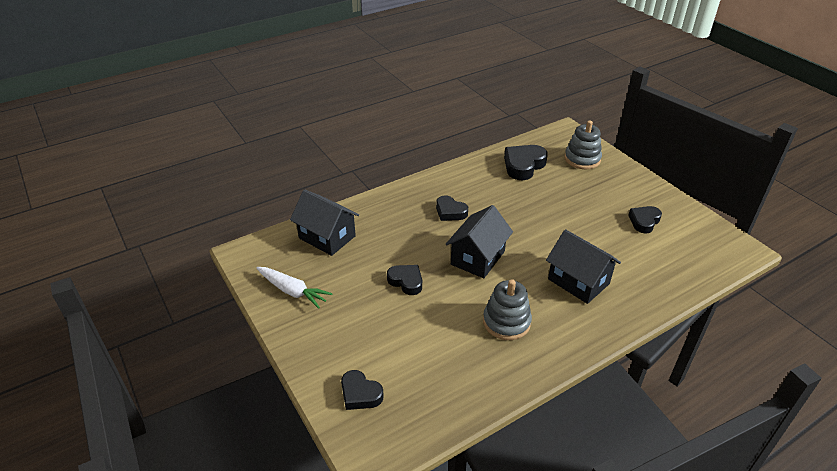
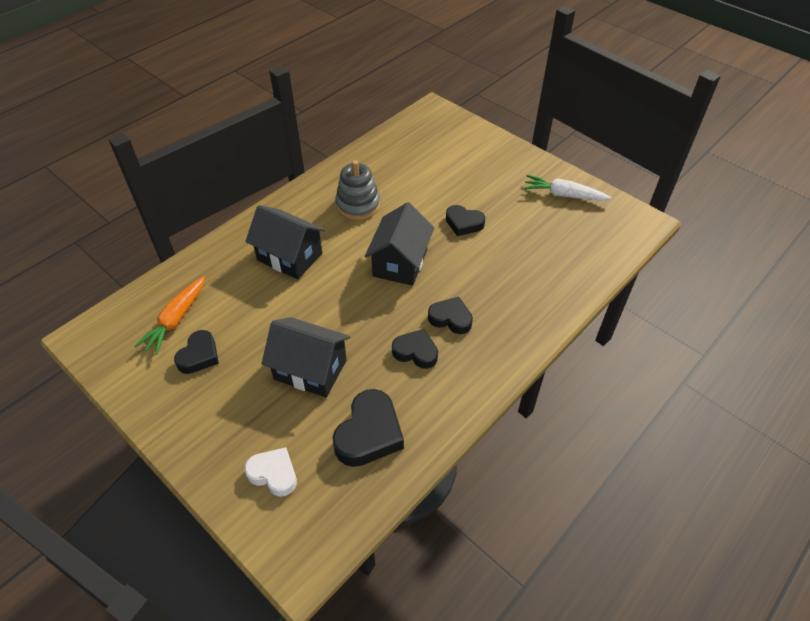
camera: 165 degrees right, 10 degrees up
(327, 237) = (573, 255): black house -> black house (310, 369)
(360, 394) = (458, 137): black heart -> black heart (416, 352)
(582, 159) = (274, 474): grey stacking toy -> white heart
(671, 248) = (176, 320): none -> orange carrot

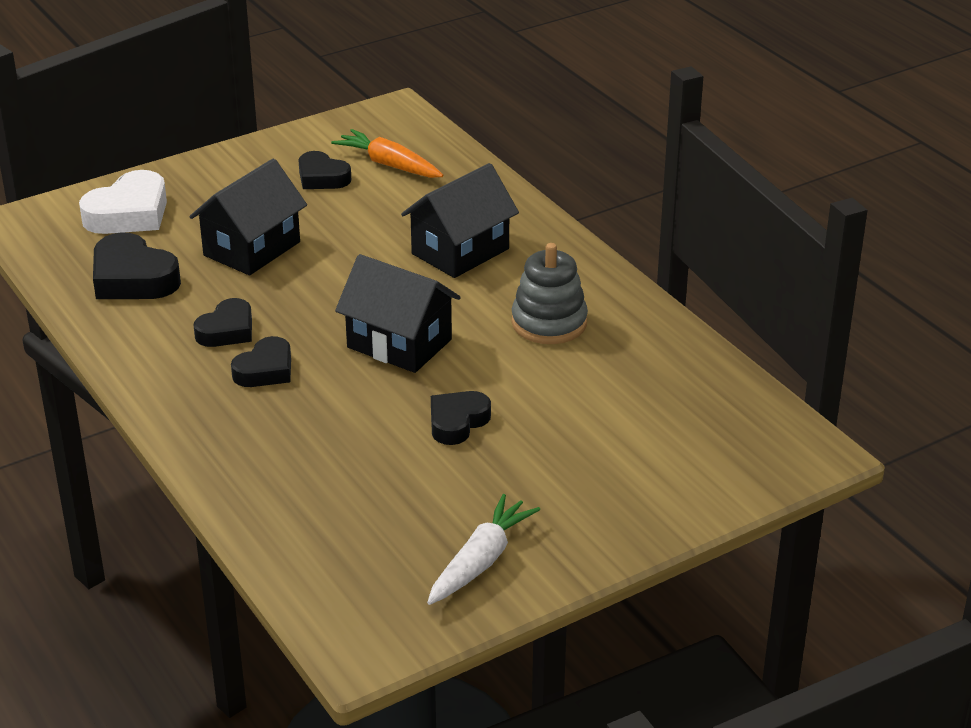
camera: 105 degrees right, 15 degrees down
(274, 474) = (129, 214): white heart -> white heart, size x1.54

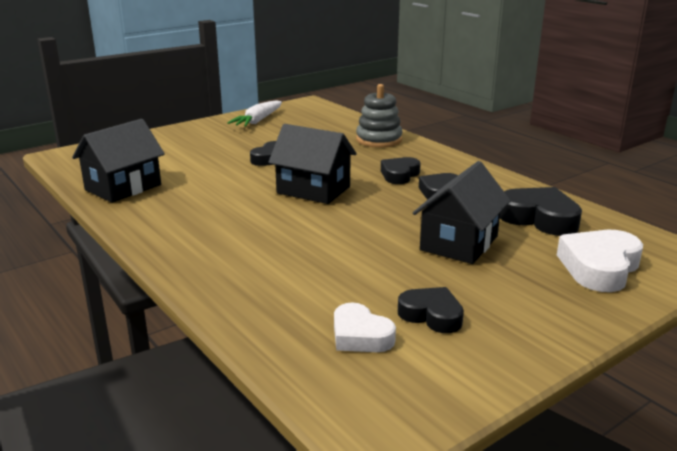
camera: 175 degrees right, 10 degrees down
(389, 165) = (360, 336): orange carrot -> white heart
(460, 251) = (271, 249): black house -> black house (123, 187)
(549, 323) = (203, 204): grey stacking toy -> grey stacking toy (379, 140)

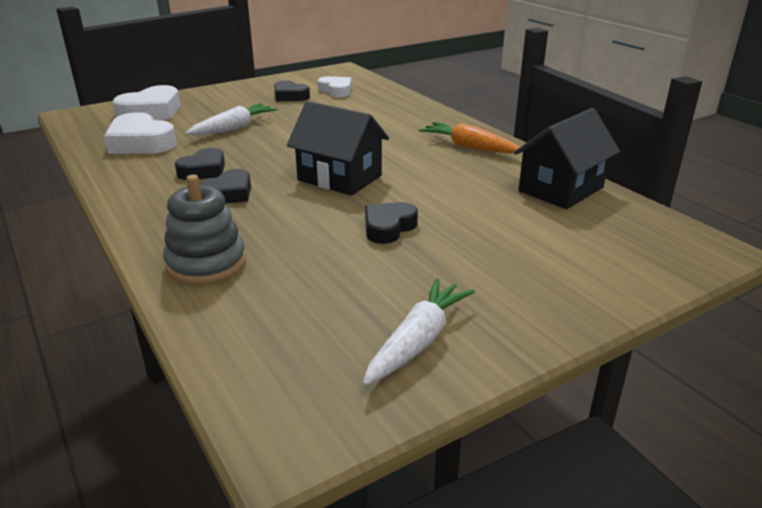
camera: 175 degrees left, 5 degrees up
(180, 227) = (469, 147): none -> orange carrot
(459, 243) = (234, 128): black house -> white carrot
(539, 218) = (141, 143): black heart -> white heart

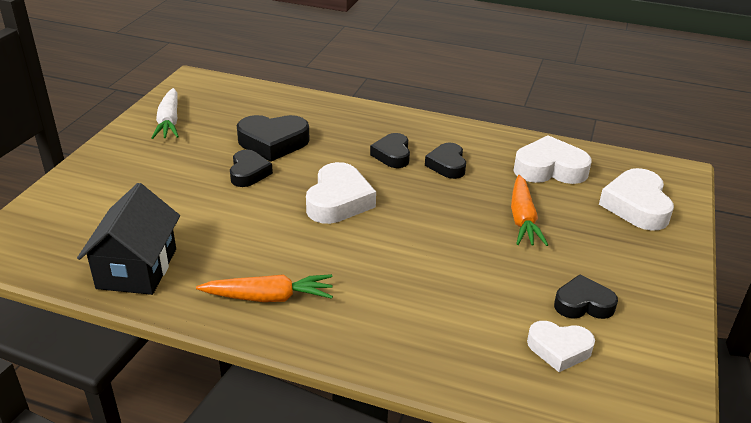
camera: 140 degrees right, 5 degrees up
(206, 263) = (324, 114): grey stacking toy -> none
(234, 128) = (523, 219): white carrot -> orange carrot
(320, 250) = (273, 143): none -> black heart
(339, 178) = (338, 201): black house -> white heart

